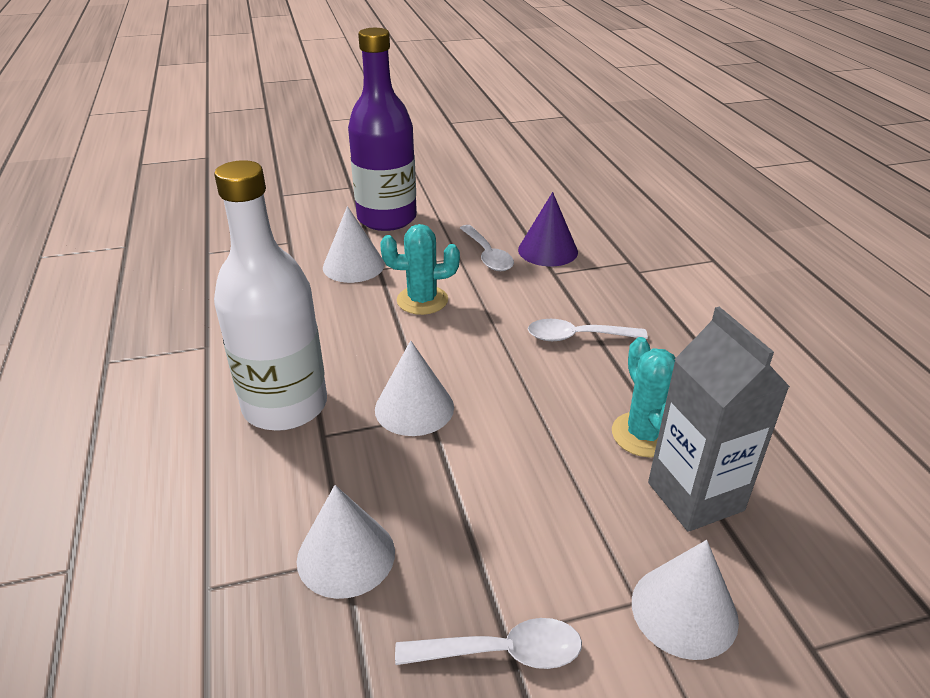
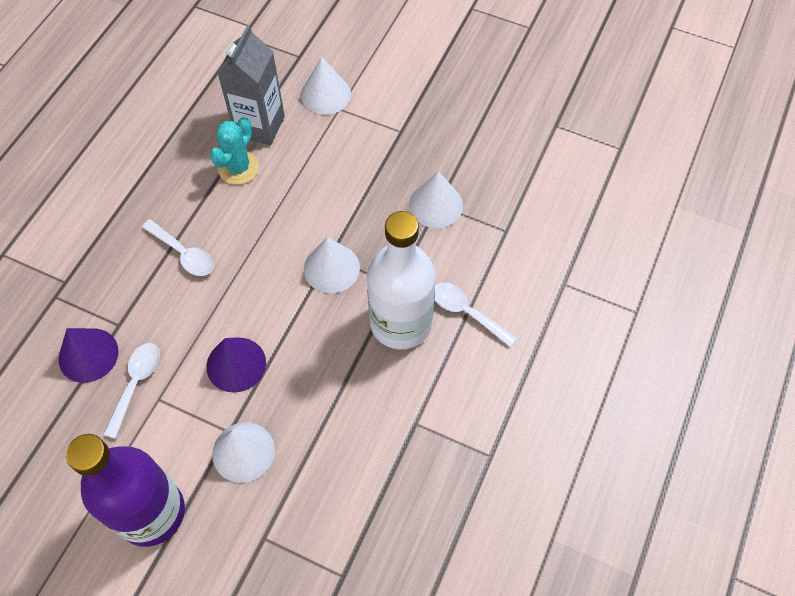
camera: 140 degrees left, 25 degrees up
(422, 300) = (236, 364): turquoise cactus -> purple cone
(502, 652) = (407, 126): white spoon -> white spoon (466, 312)

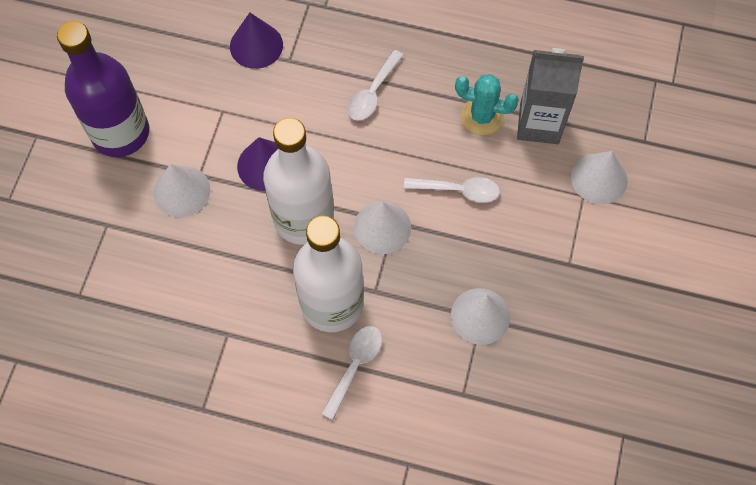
camera: 80 degrees right, 5 degrees up
(136, 384) = (234, 90): white spoon -> white spoon (458, 190)
(305, 336) = (303, 218): none -> white bottle

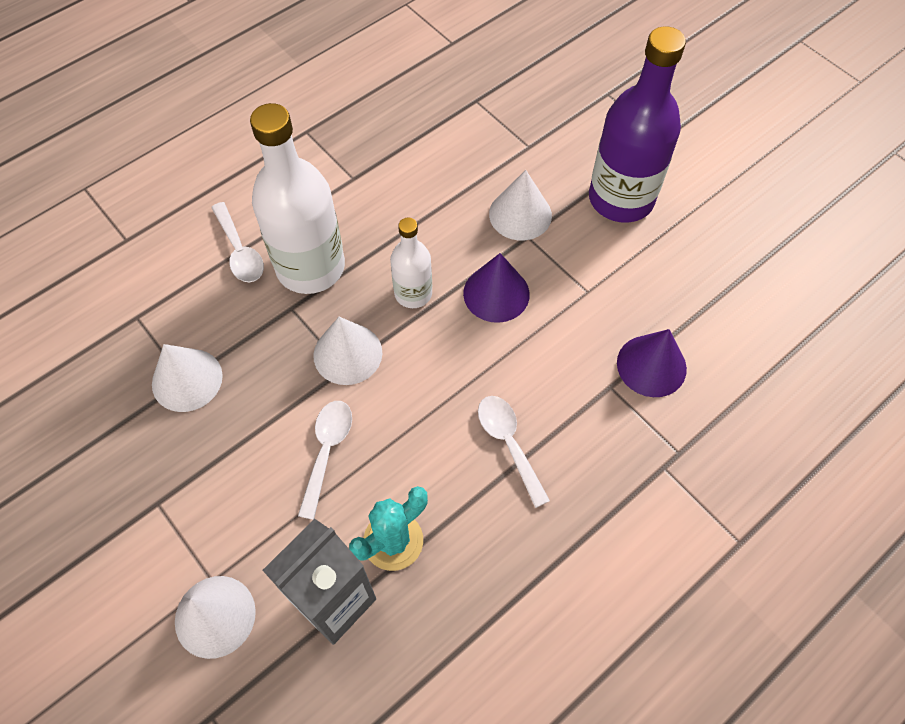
camera: 125 degrees right, 5 degrees down
(303, 218) = (413, 293): white bottle -> white bottle, size x0.54
(458, 190) = (327, 451): white spoon -> white spoon turned 150 degrees clockwise

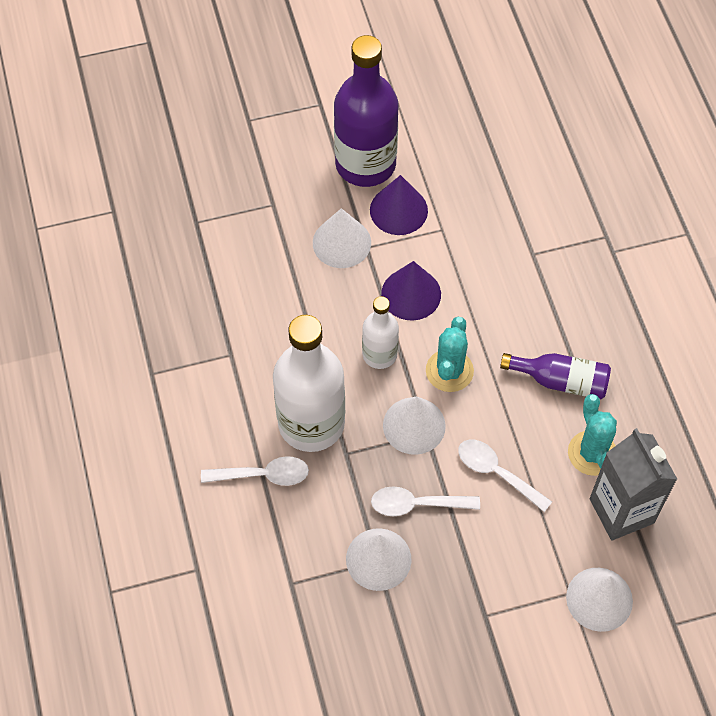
camera: 65 degrees left, 0 degrees up
(425, 361) = (449, 371): none -> turquoise cactus
(467, 474) = (560, 381): none -> purple bottle
(509, 443) = (548, 343): white spoon -> white spoon (417, 504)
(651, 365) = (528, 218): purple cone -> purple cone (398, 210)

